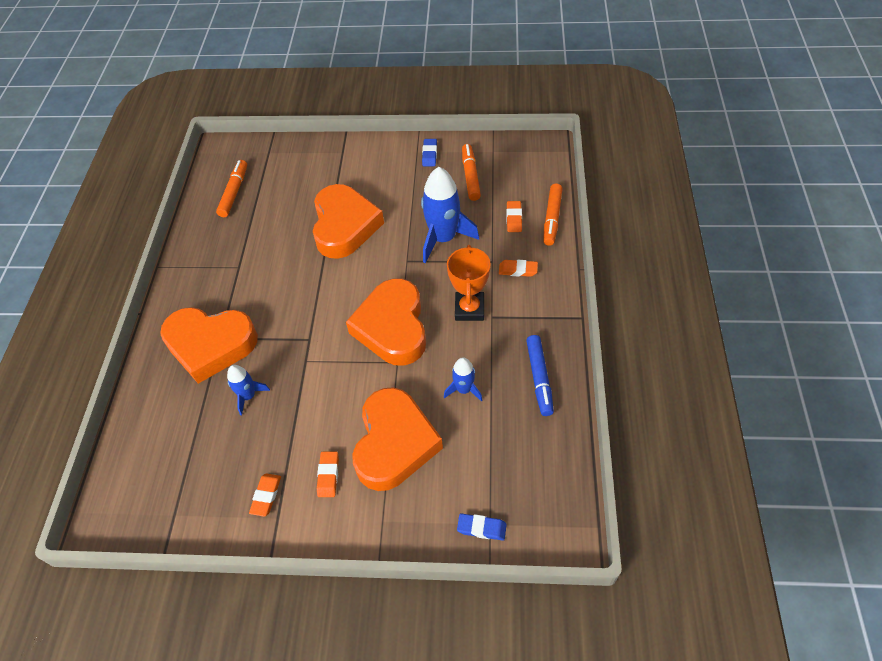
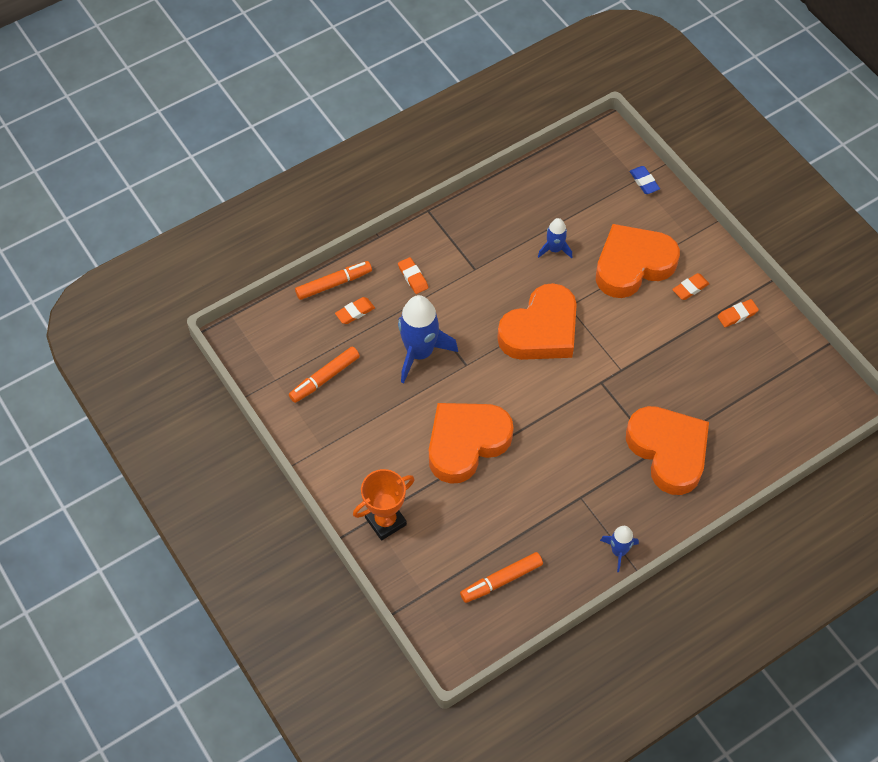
camera: 130 degrees left, 5 degrees up
(248, 396) = (683, 386): blue rocket -> blue rocket (618, 551)
(429, 154) = (319, 433): blue eraser -> none
(469, 309) = (480, 288): orange trophy -> orange trophy (385, 521)
(539, 378) = (506, 209): blue marker -> none

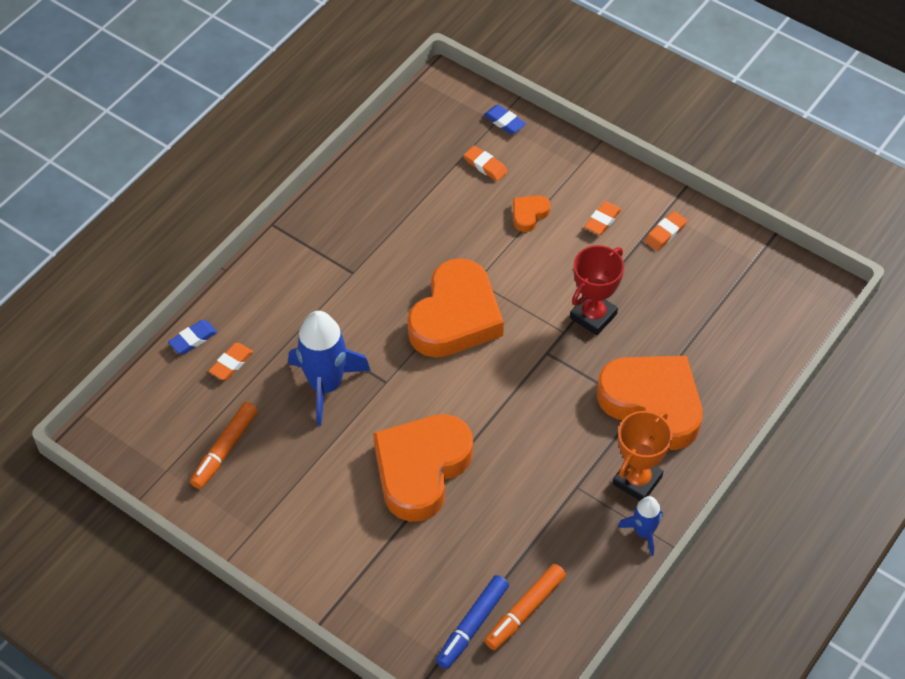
camera: 20 degrees left, 5 degrees down
(334, 284) = (193, 339): orange marker -> blue eraser
(385, 521) = (363, 589): orange trophy -> orange trophy (637, 480)
(413, 277) = (284, 303): orange eraser -> orange eraser (485, 166)
(456, 578) = (472, 626): none -> blue marker
(554, 249) = (434, 224): blue rocket -> none
(632, 265) = (529, 214): orange heart -> orange heart, size x0.42
(650, 364) = (593, 316): none -> red trophy

